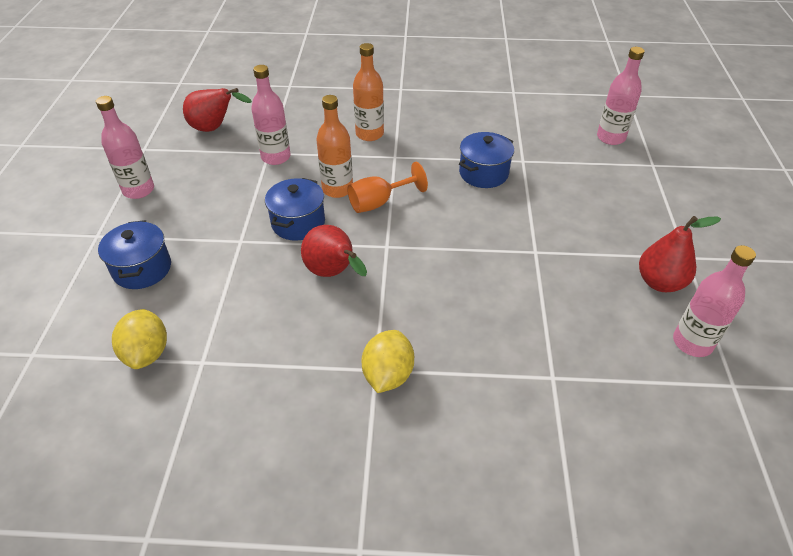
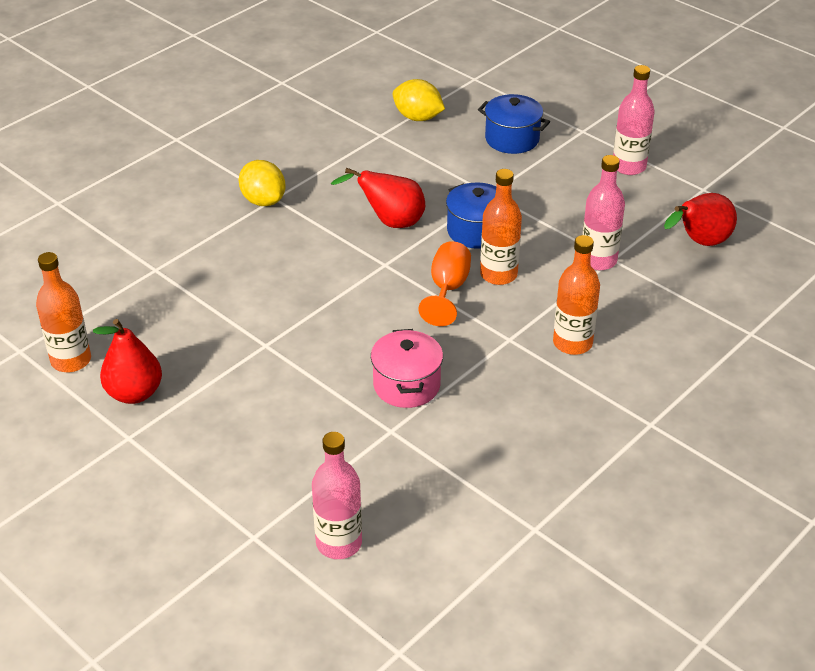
camera: 130 degrees right, 5 degrees down
(483, 173) = (406, 385): blue pot -> pink pot
(692, 343) = (71, 360): pink bottle -> orange bottle

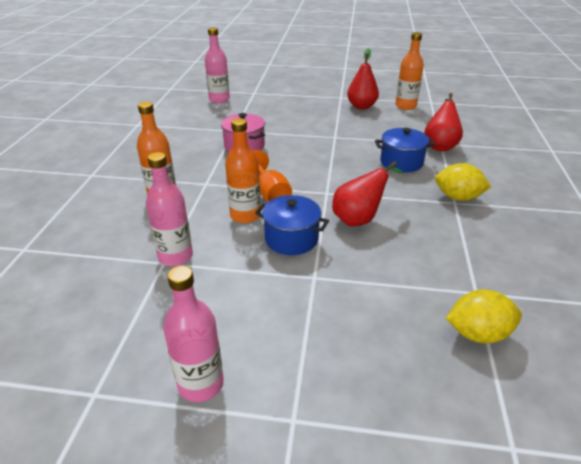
camera: 145 degrees right, 5 degrees down
(512, 139) = (358, 356): blue pot -> blue pot (401, 162)
(699, 242) = (84, 314): red pear -> red pear (440, 145)

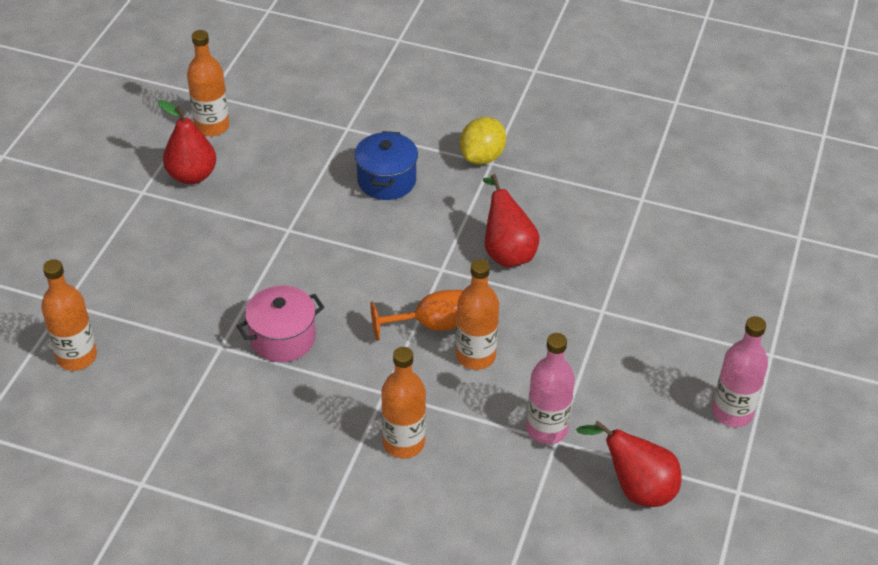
camera: 80 degrees left, 10 degrees up
(219, 100) = (76, 357): pink bottle -> orange bottle
(291, 239) = (533, 319): blue pot -> none
(440, 145) = (353, 131): red pear -> red pear (636, 488)
(478, 333) = (692, 216): yellow lemon -> none

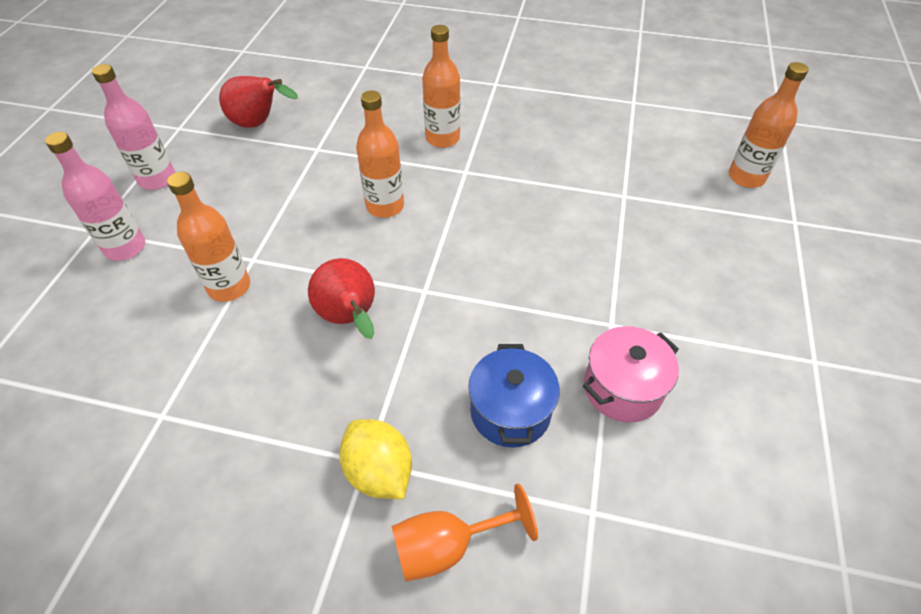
camera: 175 degrees right, 5 degrees up
(192, 175) = (769, 393): red pear -> none
(212, 126) = (797, 492): orange bottle -> orange bottle (229, 287)
(283, 338) = (570, 207): pink pot -> pink pot (622, 388)
(431, 325) = (430, 230): orange goblet -> orange goblet (447, 546)
(482, 157) = (379, 471): yellow lemon -> yellow lemon turned 60 degrees counterclockwise
(547, 429) = (324, 156): pink bottle -> pink bottle (125, 247)

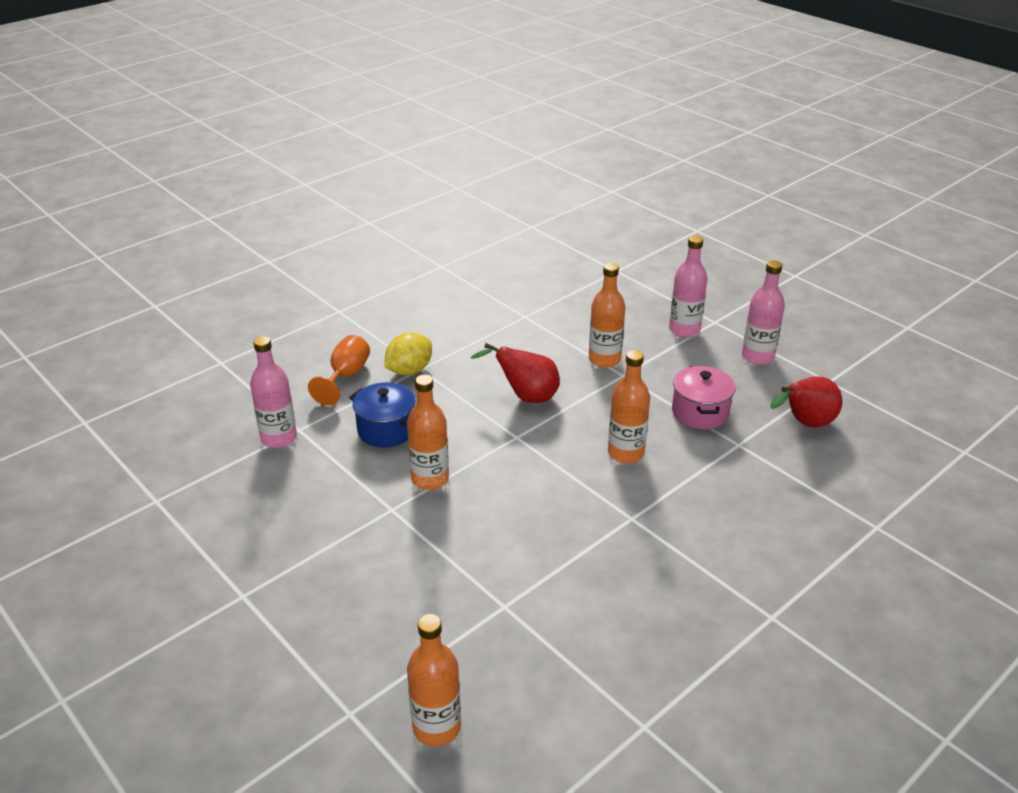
camera: 125 degrees right, 15 degrees down
(379, 471) = (409, 370): yellow lemon -> yellow lemon turned 45 degrees counterclockwise
(442, 138) = (695, 526): orange bottle -> orange bottle (430, 479)
(622, 388) = (344, 484): pink pot -> pink pot (700, 412)
(626, 521) = (279, 438): none -> pink bottle

